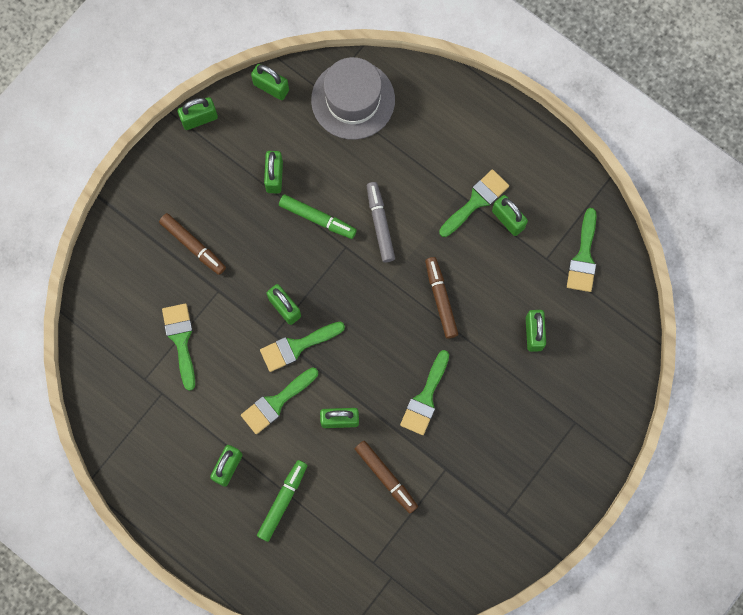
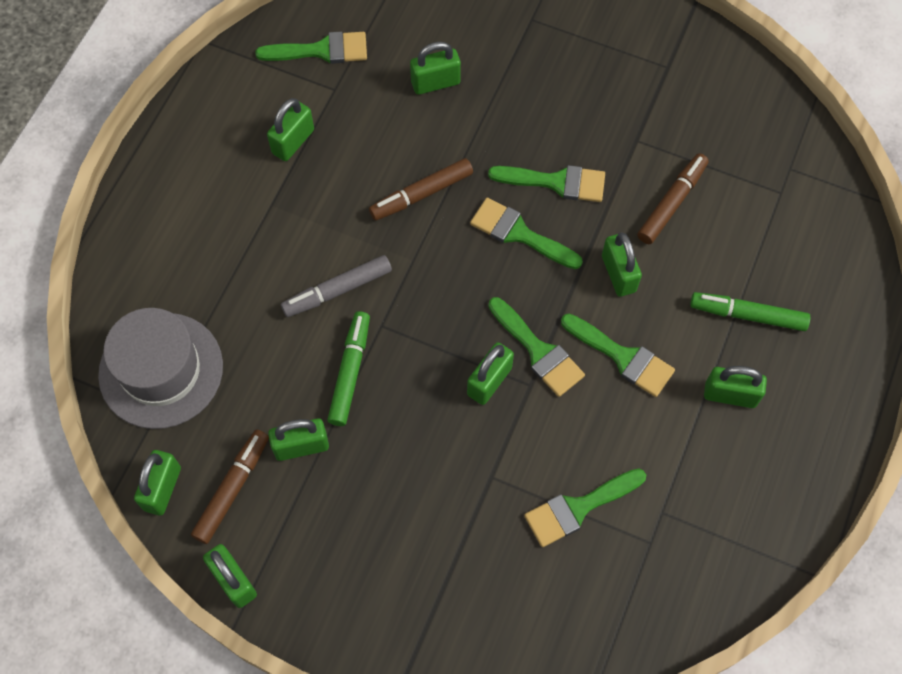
camera: 105 degrees left, 10 degrees down
(193, 246) = (435, 531): brown marker -> brown marker (232, 489)
(476, 201) = (277, 183): green brush -> green brush (519, 233)

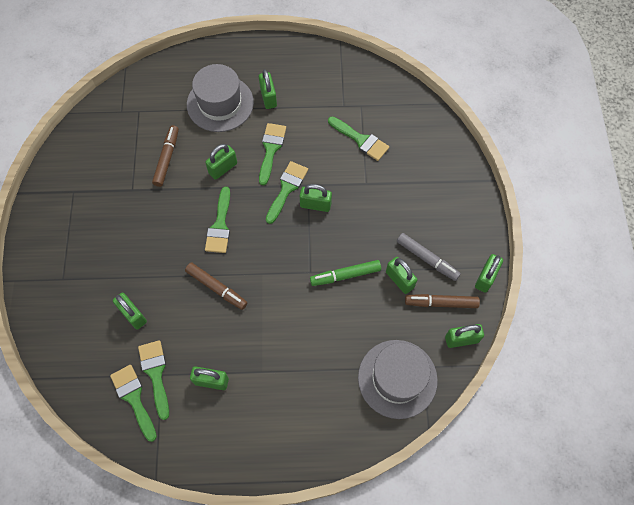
camera: 115 degrees left, 0 degrees up
(337, 290) = (300, 305): grey marker -> grey marker (427, 259)
(556, 182) = (178, 220): green brush -> green brush (155, 374)
(672, 203) = (167, 158): brown marker -> brown marker turned 90 degrees clockwise
(747, 315) = (220, 103): green marker -> grey hat

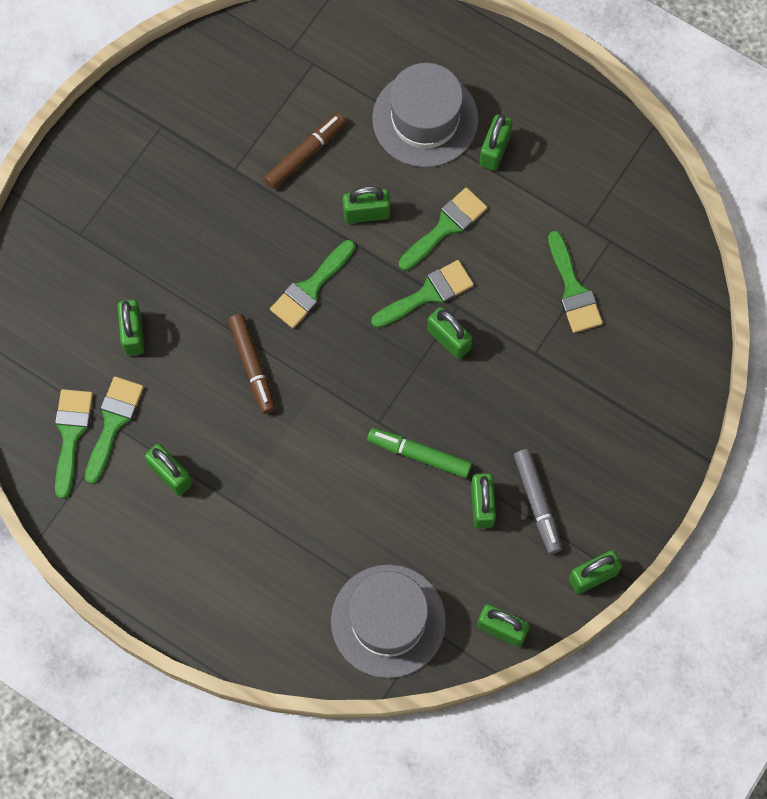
camera: 35 degrees right, 5 degrees up
(441, 303) = (511, 569): brown marker -> none

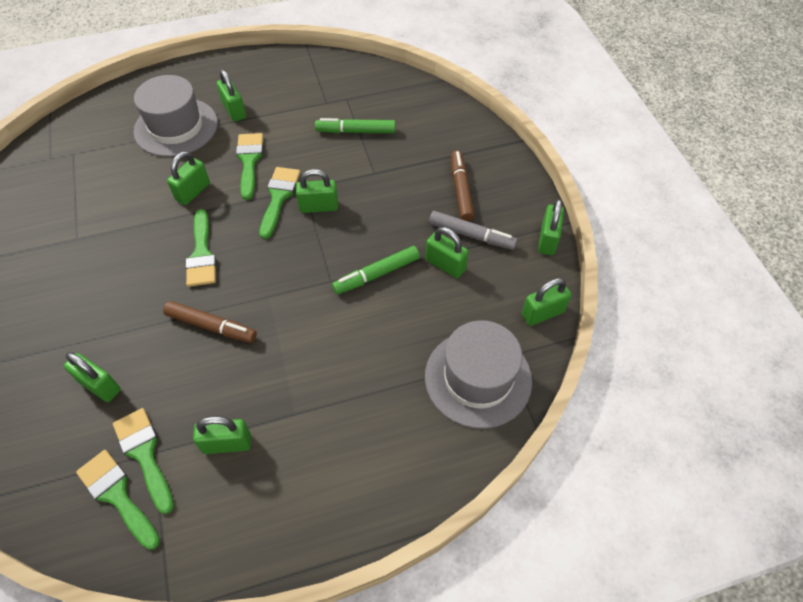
camera: 50 degrees left, 15 degrees down
(305, 154) = (118, 195): brown marker -> brown marker (461, 190)
(573, 289) = (356, 131): green brush -> green marker

